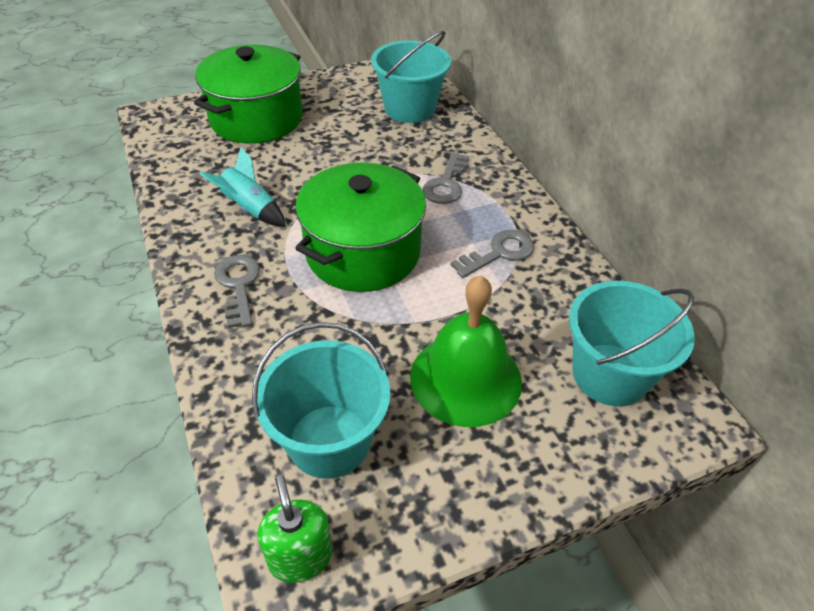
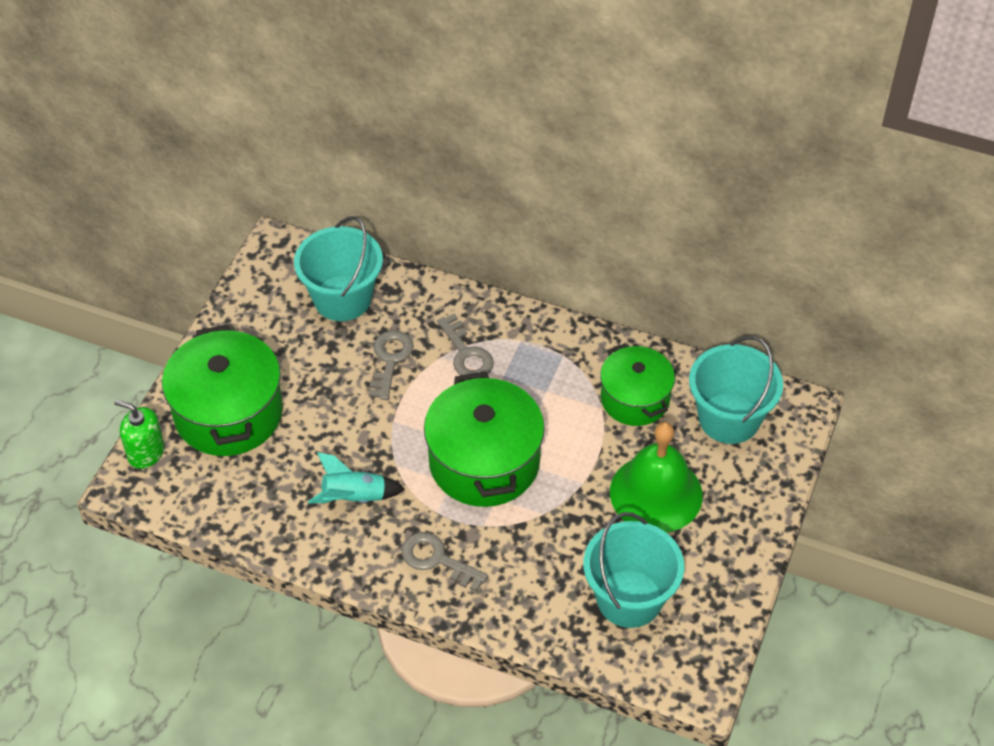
camera: 45 degrees left, 5 degrees up
(300, 556) = (692, 665): green soap dispenser -> green soap dispenser (146, 452)
(499, 253) = (572, 384): grey key -> grey key (390, 360)
(539, 298) = (635, 399): none -> green pot

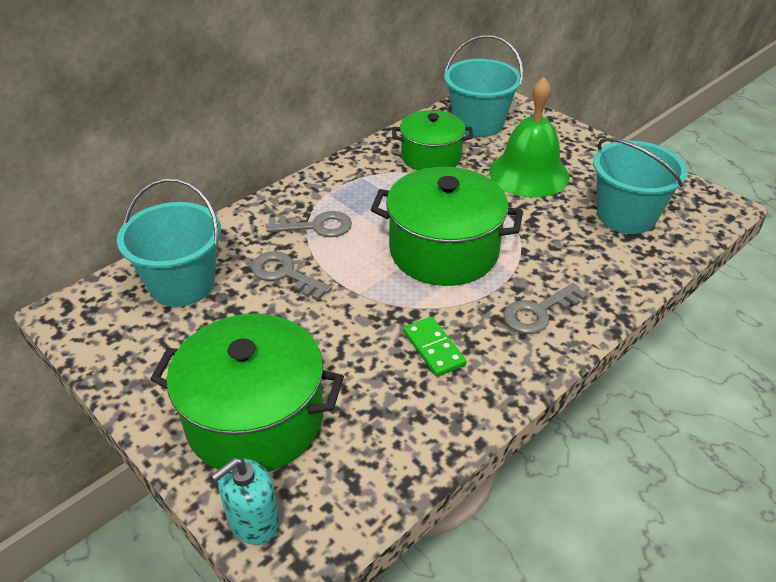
camera: 65 degrees left, 10 degrees down
(146, 452) = (253, 521): green soap dispenser -> turquoise soap dispenser
(354, 497) = (434, 348): turquoise rocket -> green domino

